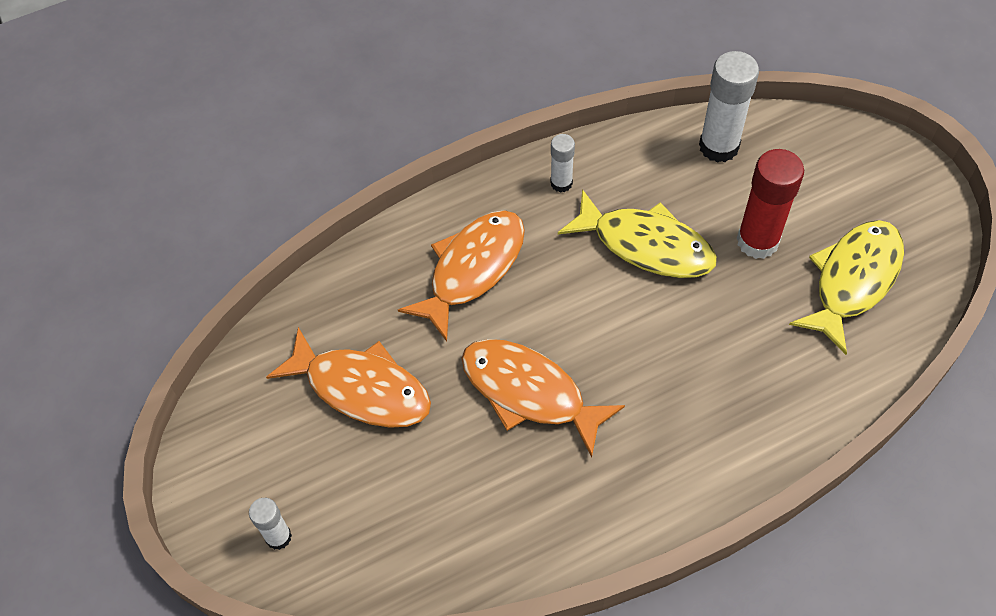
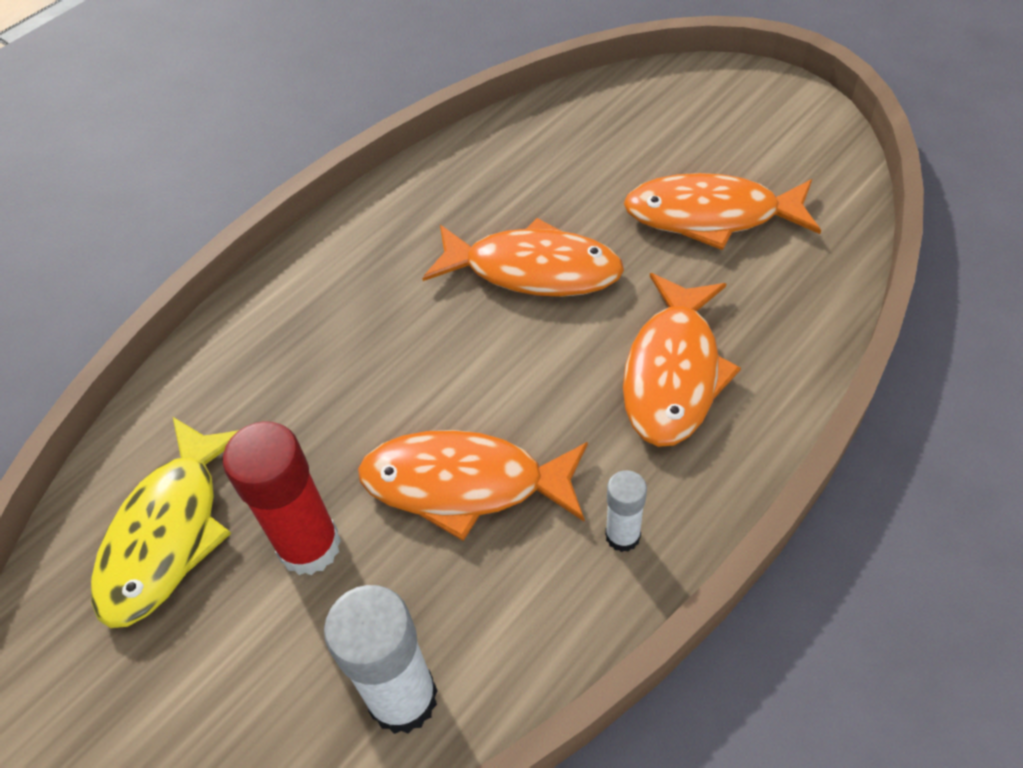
camera: 160 degrees right, 5 degrees down
(278, 537) = (697, 94): white glue stick -> none
(646, 245) = (464, 484): yellow fish -> orange fish

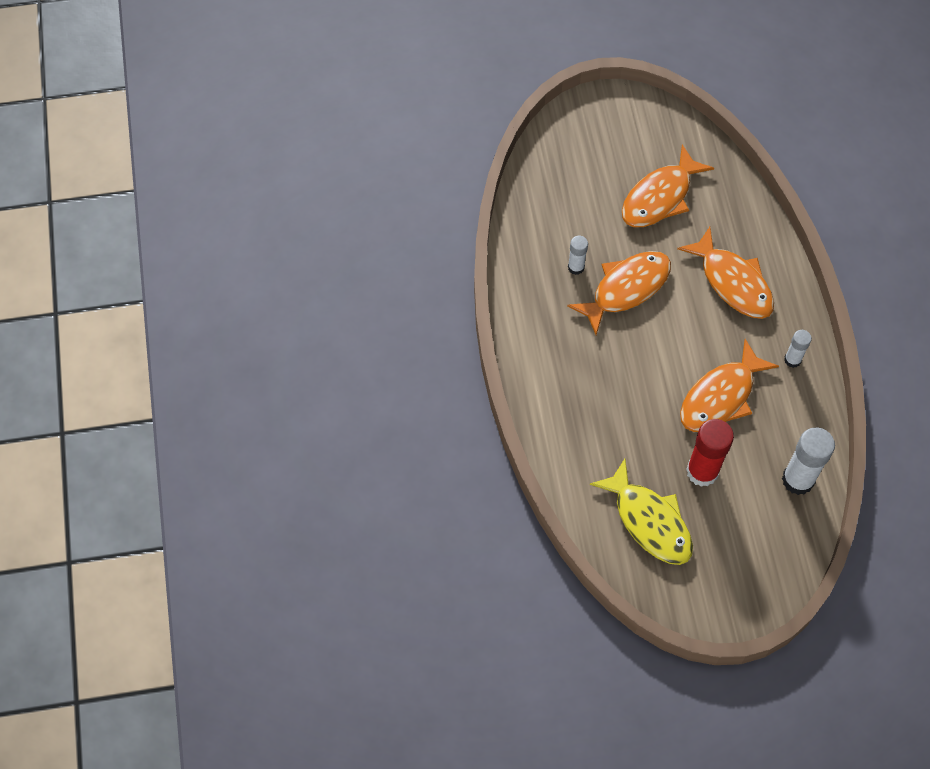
camera: 55 degrees left, 10 degrees up
(511, 206) = (576, 267): none -> white glue stick

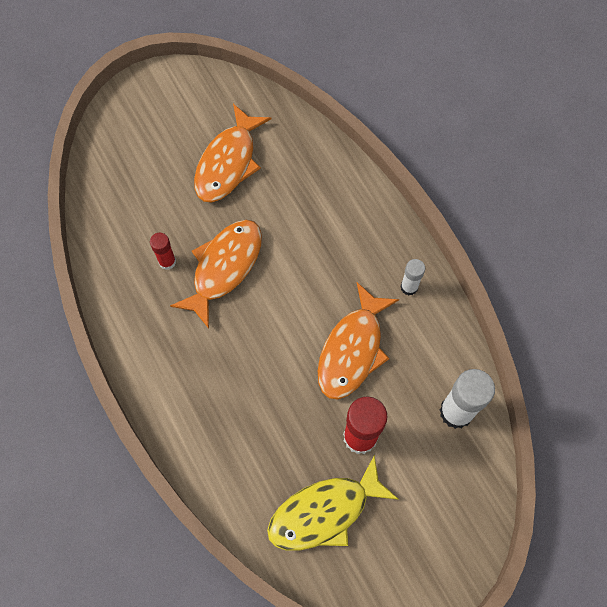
camera: 20 degrees left, 5 degrees up
(576, 267) = (167, 262): white glue stick -> red glue stick
(649, 521) = (324, 512): yellow fish -> yellow fish turned 120 degrees clockwise
(733, 282) = (326, 226): orange fish -> none

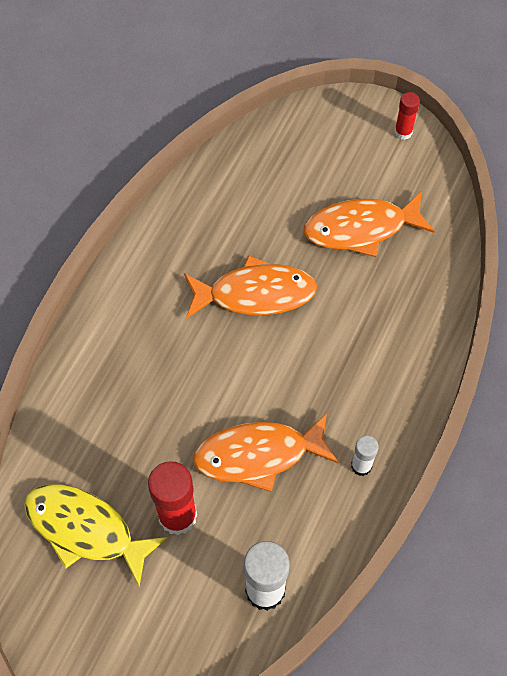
camera: 55 degrees right, 5 degrees down
(167, 262) = (225, 245): red glue stick -> red glue stick (403, 132)

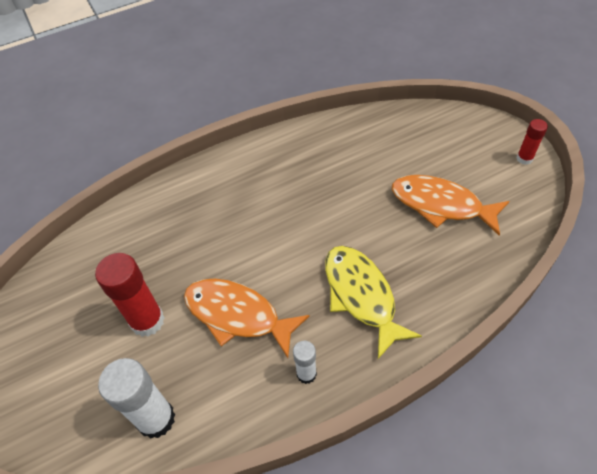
camera: 40 degrees right, 10 degrees down
(85, 529) = (85, 290): yellow fish -> yellow fish (361, 295)
(255, 294) = (327, 207): orange fish -> none

